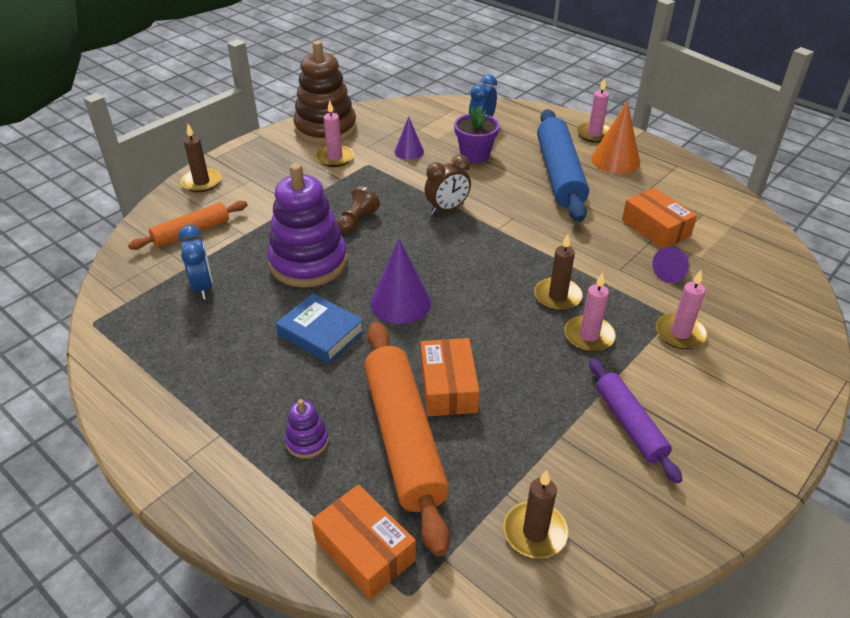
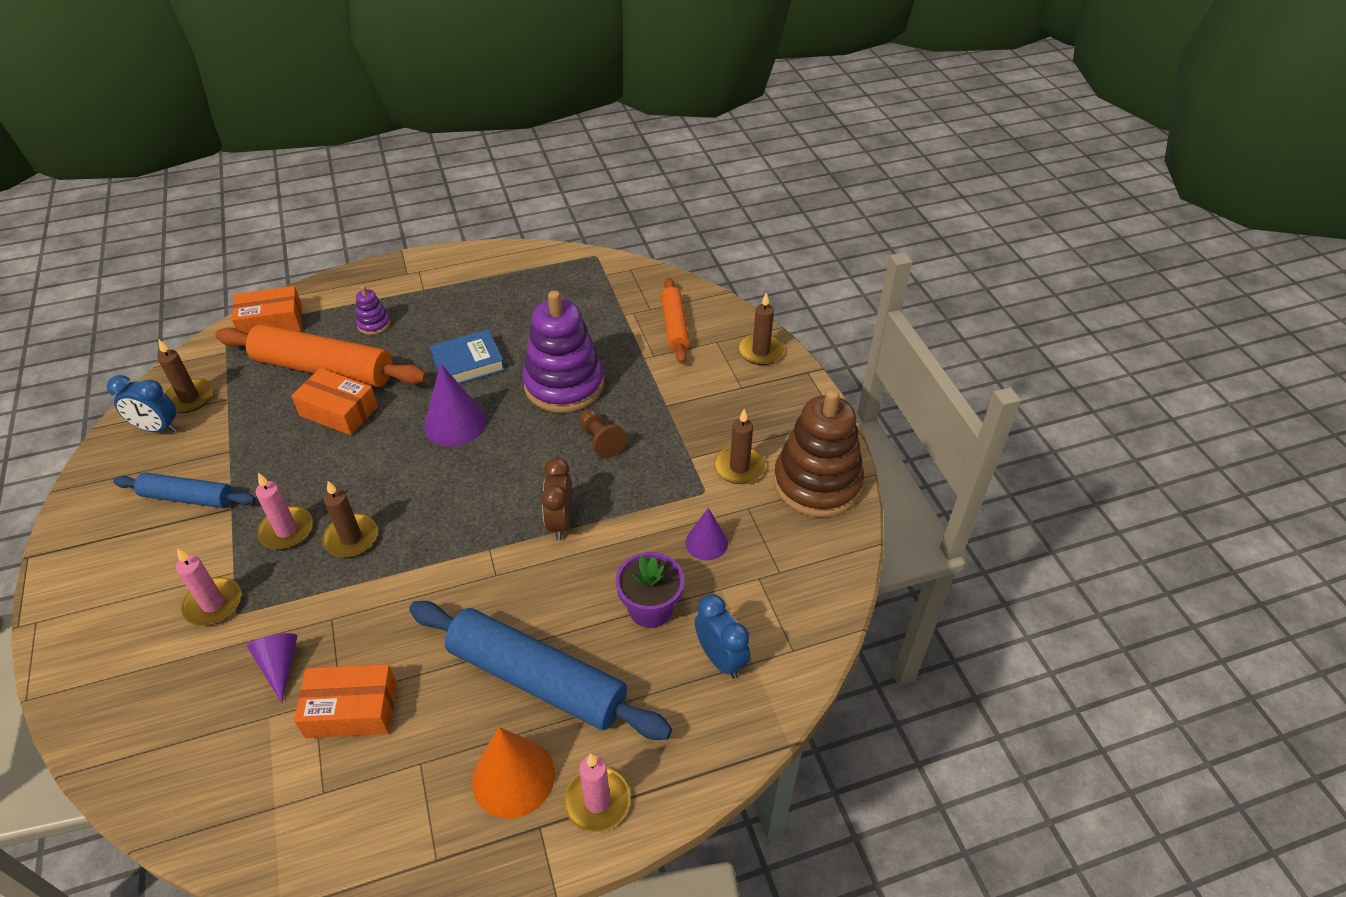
camera: 120 degrees right, 5 degrees up
(203, 287) = (588, 316): blue clock -> blue clock (157, 428)
(335, 158) = (739, 467): pink candle -> brown candle
(629, 424) = (188, 498): purple rolling pin -> blue rolling pin

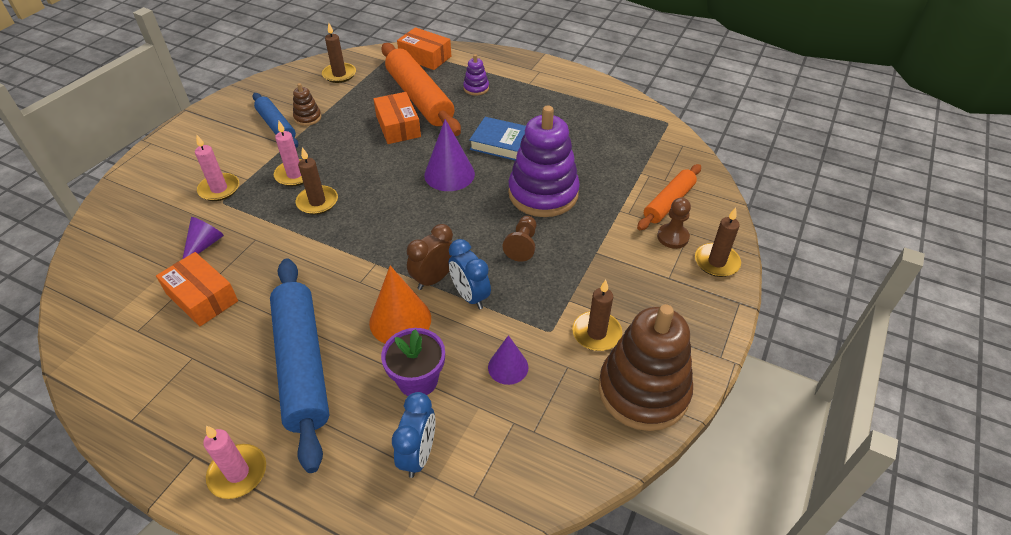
camera: 45 degrees right, 0 degrees up
(157, 428) = (307, 81): blue clock -> blue clock (470, 296)
(216, 466) = (307, 118): none -> brown stacking toy
(513, 777) = (219, 412): orange cone -> orange cone (400, 320)
(709, 353) = (672, 237): none -> brown pawn

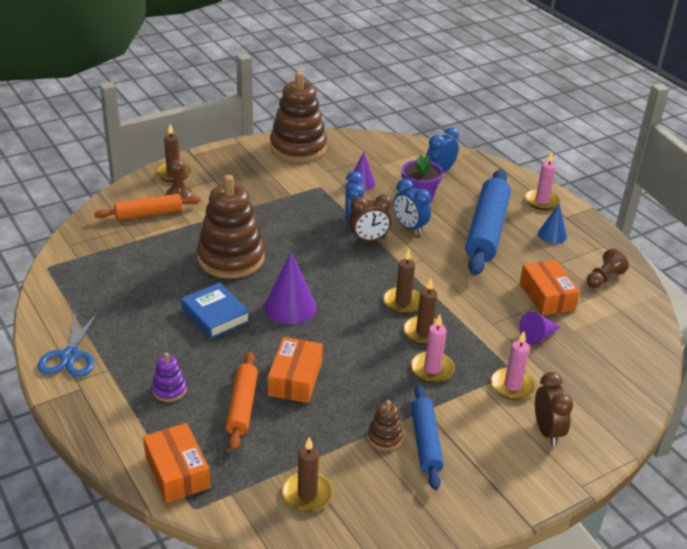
camera: 150 degrees left, 10 degrees down
(182, 167) = (547, 431): none -> brown clock
(209, 403) = (552, 235): none -> blue cone
(400, 320) = (409, 227): orange cone -> blue clock
(419, 98) = (242, 406): orange rolling pin -> orange rolling pin, size x0.58
(522, 245) = (287, 233): brown pawn -> brown pawn (603, 278)
(543, 193) = (231, 258): purple stacking toy -> brown stacking toy
(562, 80) = (70, 356): none -> blue scissors
(596, 333) = (294, 175): brown candle -> brown candle (403, 302)

